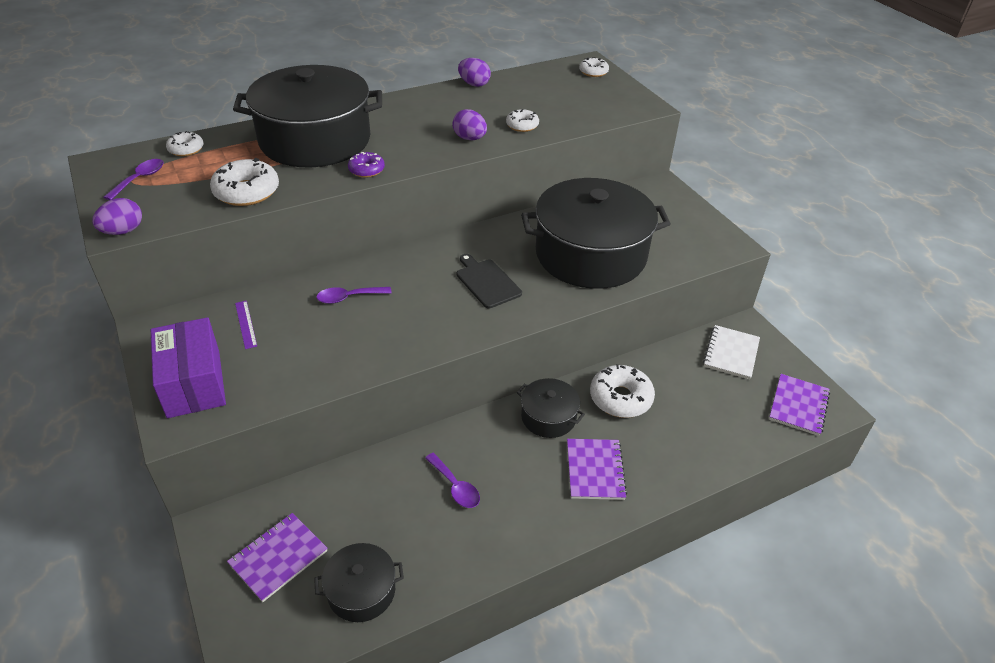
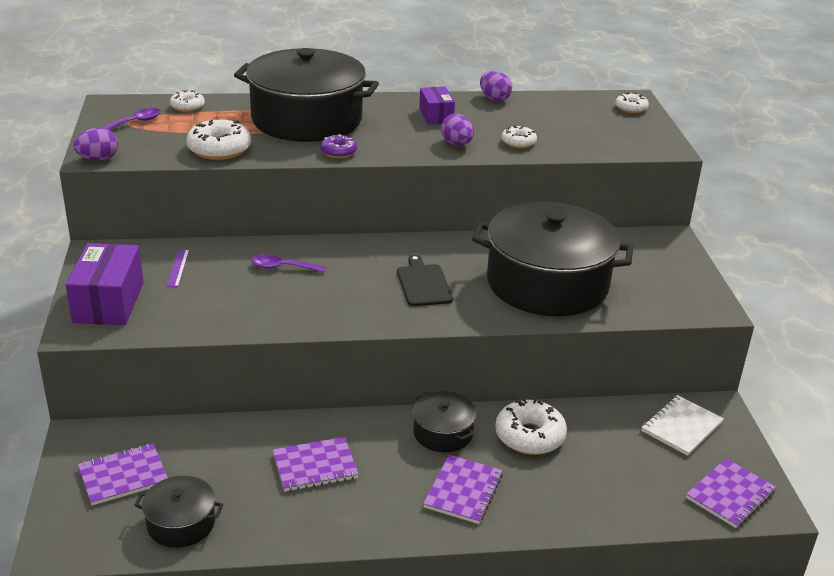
camera: 20 degrees right, 10 degrees down
(433, 112) = (436, 116): none -> purple box
(455, 487) = (315, 466): purple spoon -> purple notebook

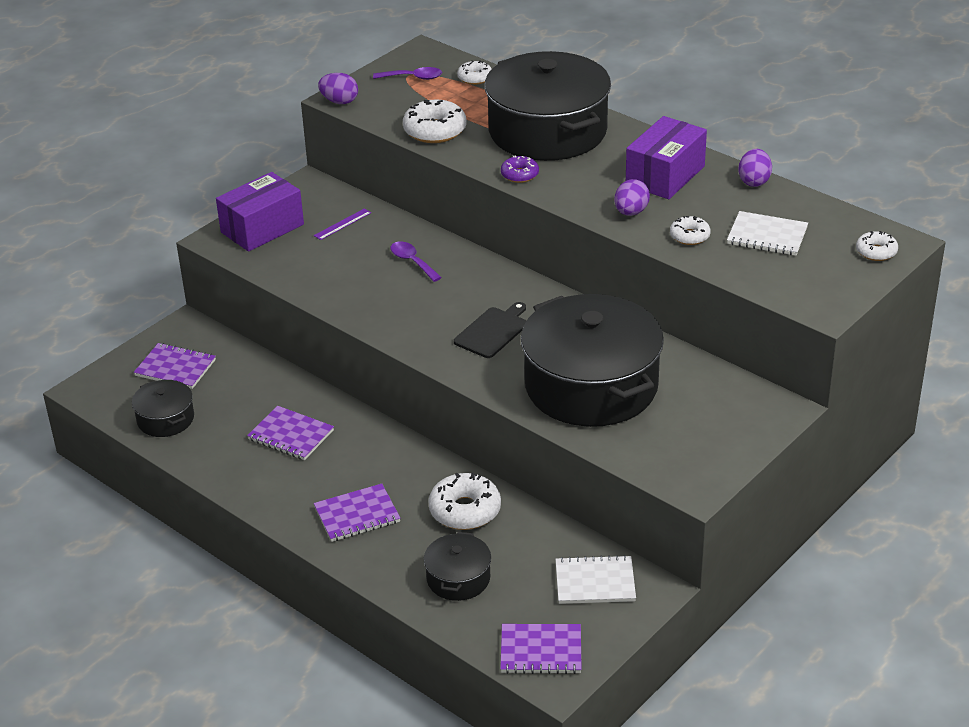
camera: 50 degrees right, 5 degrees up
(436, 116) = (665, 175): purple box -> purple box, size x1.67
(443, 433) = (408, 467): black pot -> black pot (458, 578)
(560, 124) = (767, 236): none -> white notebook

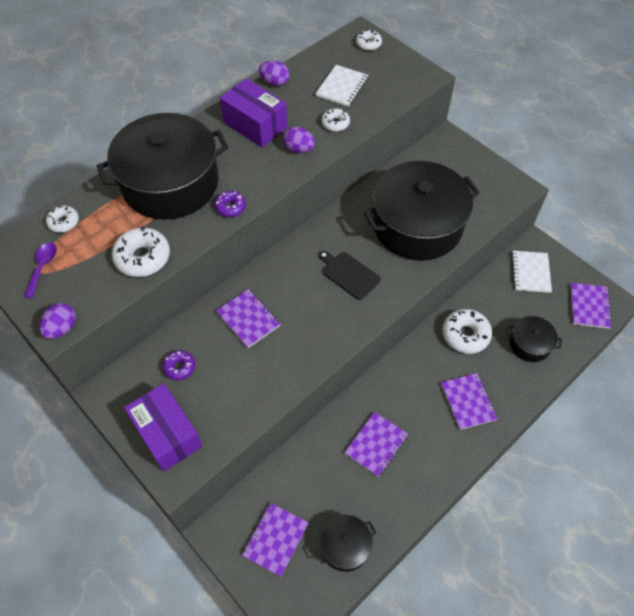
camera: 85 degrees left, 20 degrees up
(342, 224) = (179, 367): purple ruler -> purple donut
(412, 261) = (248, 319): purple spoon -> purple notebook

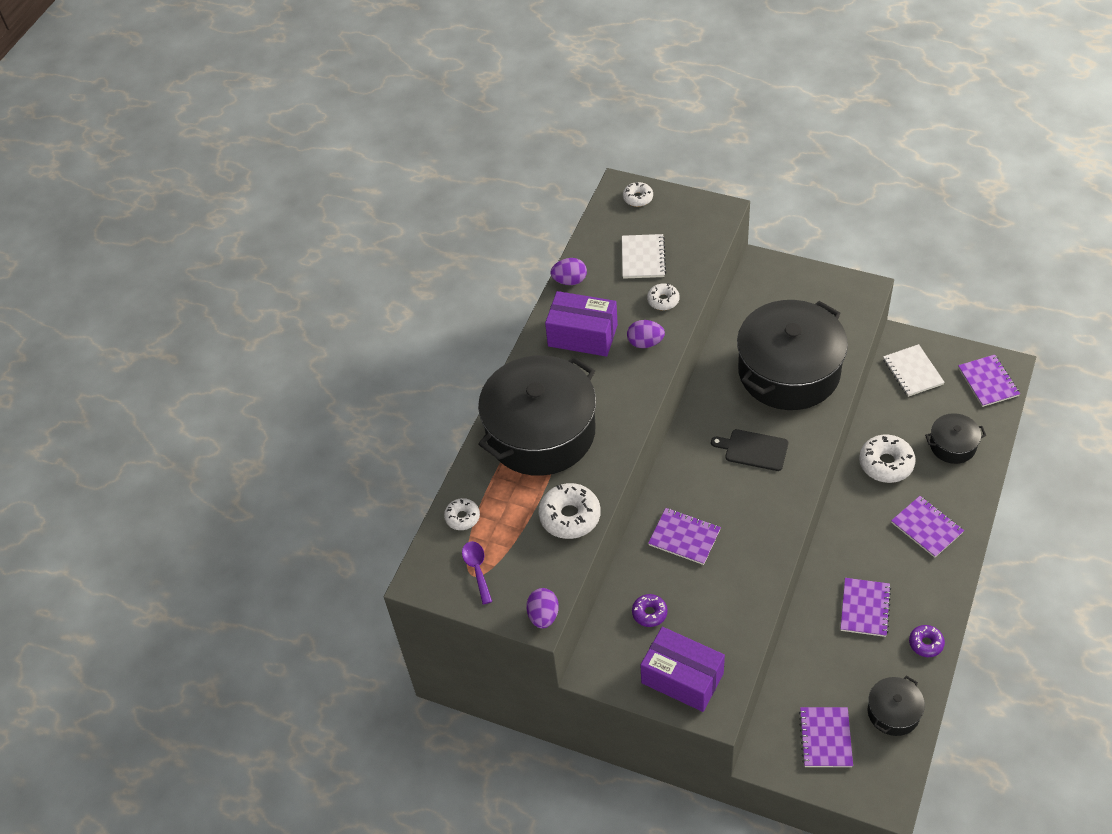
camera: 20 degrees left, 5 degrees down
(230, 207) = (619, 430): purple donut -> purple donut (926, 643)

